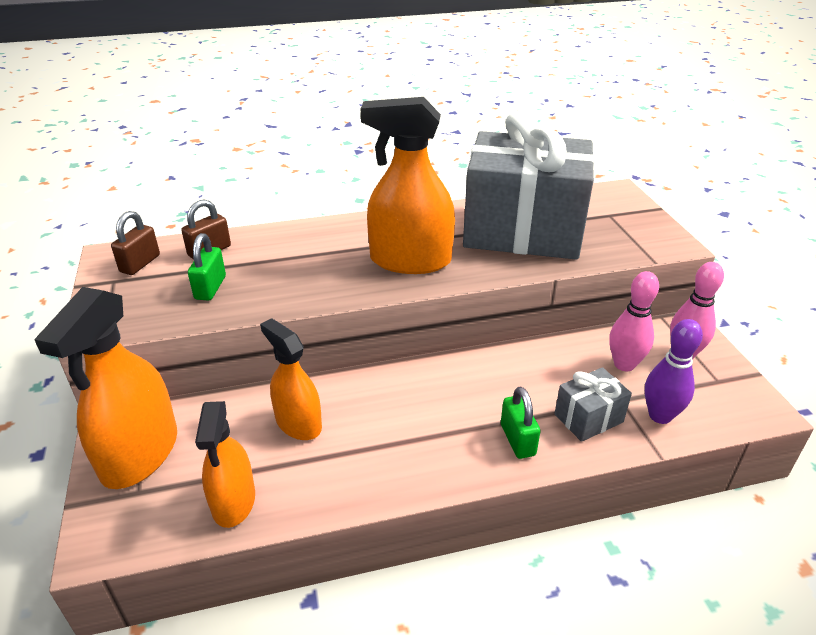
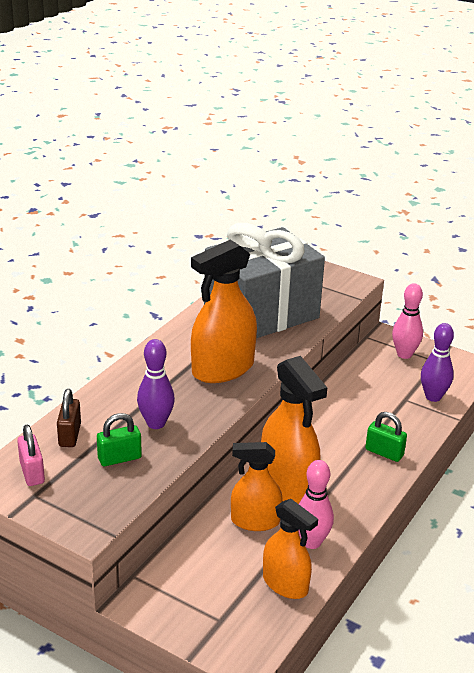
camera: 45 degrees left, 5 degrees down
(140, 264) = (32, 472): brown padlock -> pink padlock
(140, 454) = (185, 602): orange spray bottle -> orange spray bottle (287, 485)
(210, 288) = (119, 458): green padlock -> green padlock turned 75 degrees counterclockwise
(282, 276) = (156, 423): none -> purple bowling pin
(588, 418) = (402, 419): grey gift -> none
(624, 364) = (383, 377): pink bowling pin -> pink bowling pin (311, 542)

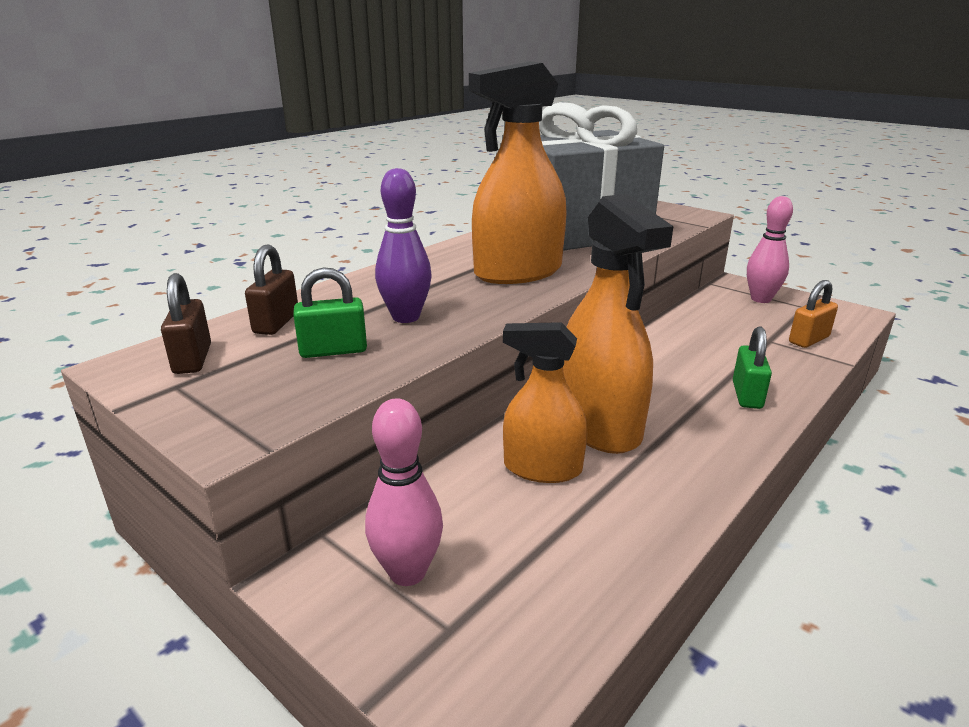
camera: 10 degrees right, 5 degrees down
(32, 472) = (192, 359): pink padlock -> brown padlock
(285, 584) = (582, 572): orange spray bottle -> none
(311, 542) = (633, 506): pink bowling pin -> pink bowling pin (407, 572)
(384, 452) = (747, 395): green padlock -> green padlock turned 60 degrees clockwise
(433, 397) = (808, 340): purple bowling pin -> orange padlock

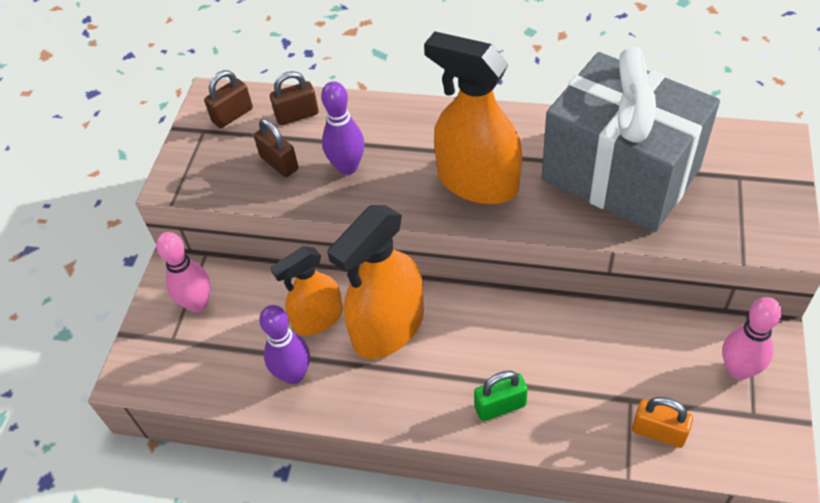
camera: 65 degrees right, 25 degrees up
(333, 350) = (279, 163): green padlock -> brown padlock
(542, 468) = (318, 318): orange spray bottle -> orange spray bottle turned 105 degrees counterclockwise
(617, 515) = (293, 374): none -> purple bowling pin

